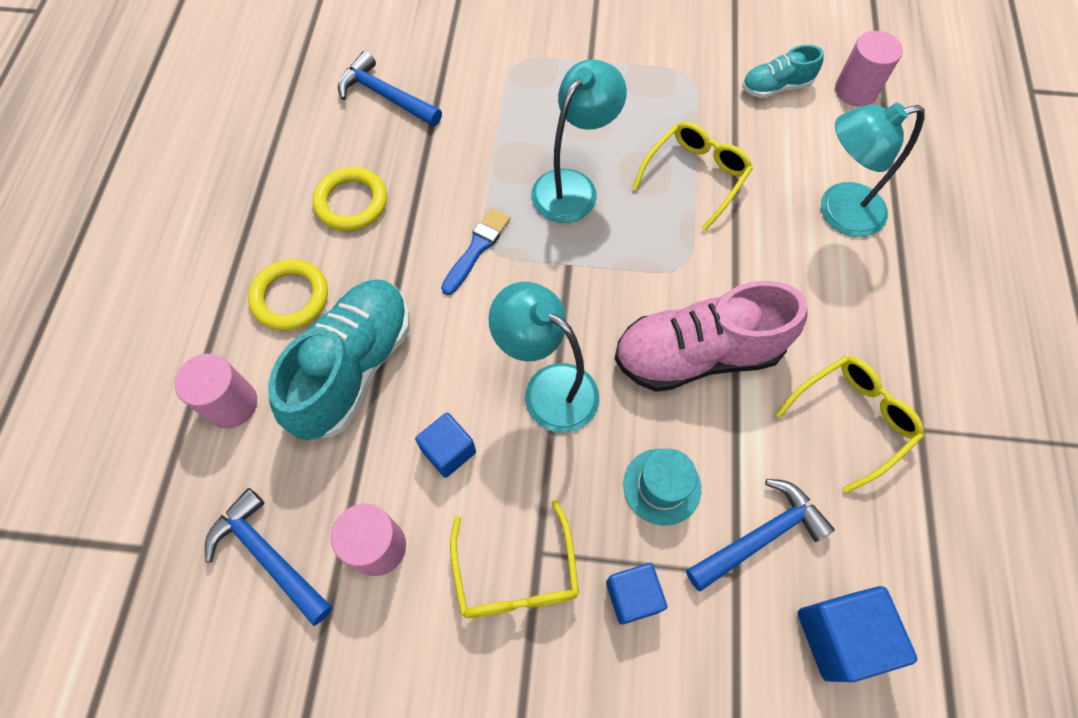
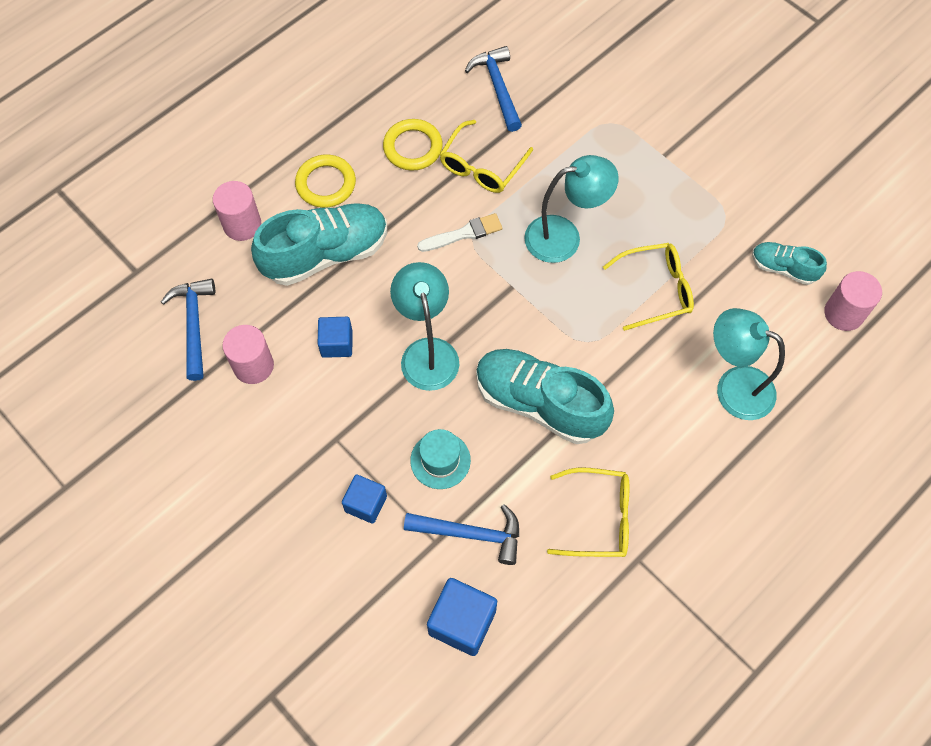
camera: 40 degrees right, 0 degrees up
(477, 248) = (463, 233): blue brush -> white brush
(516, 574) = (313, 440): yellow glasses -> yellow glasses (481, 166)
(697, 354) = (539, 403): pink shoe -> turquoise shoe

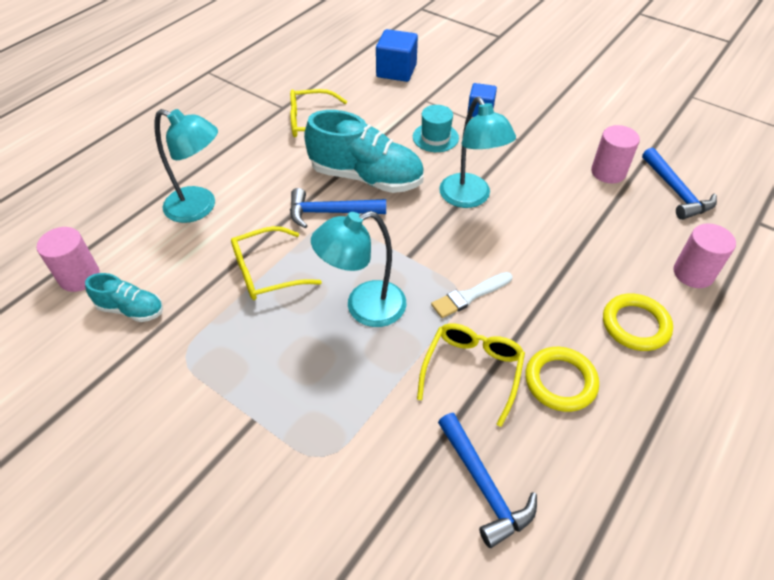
camera: 170 degrees right, 15 degrees down
(326, 254) = (596, 259): turquoise shoe -> none
(337, 343) = (549, 194): blue cube -> none
(470, 534) = (401, 106): blue hammer -> blue hammer (331, 212)

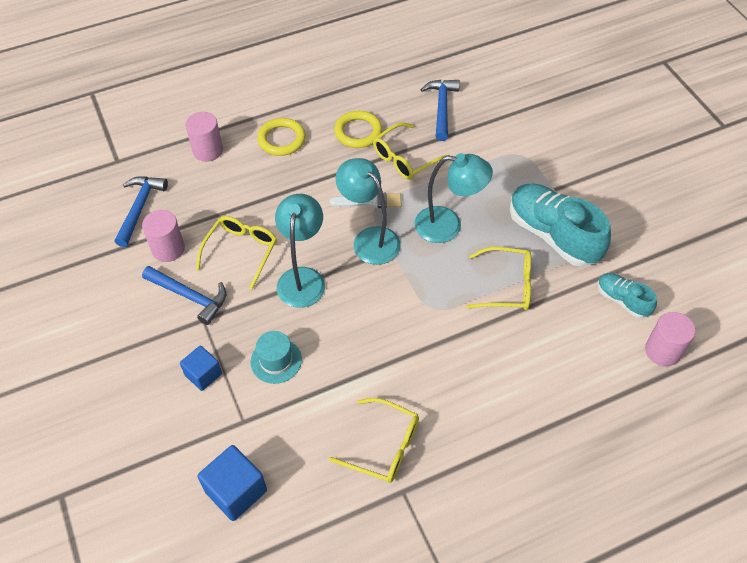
camera: 150 degrees left, 5 degrees up
(200, 207) = (542, 380): turquoise lamp -> turquoise lamp (369, 239)
(331, 212) = (427, 318): blue hammer -> blue hammer (189, 296)
(366, 177) = (374, 342): turquoise shoe -> turquoise shoe (553, 235)
(545, 196) = (241, 251): none -> yellow glasses

